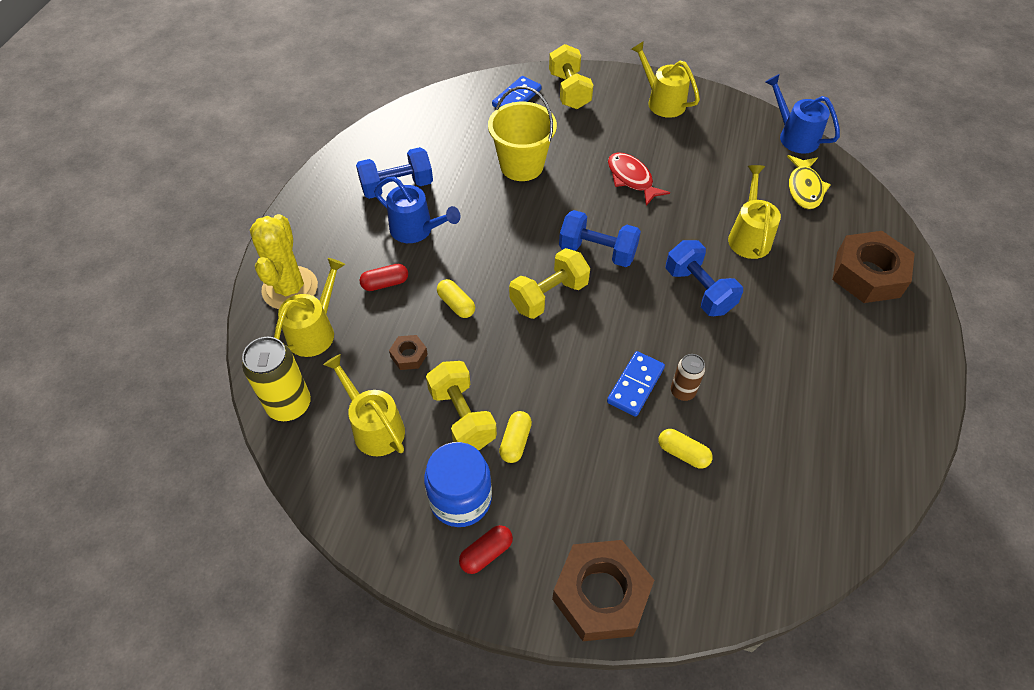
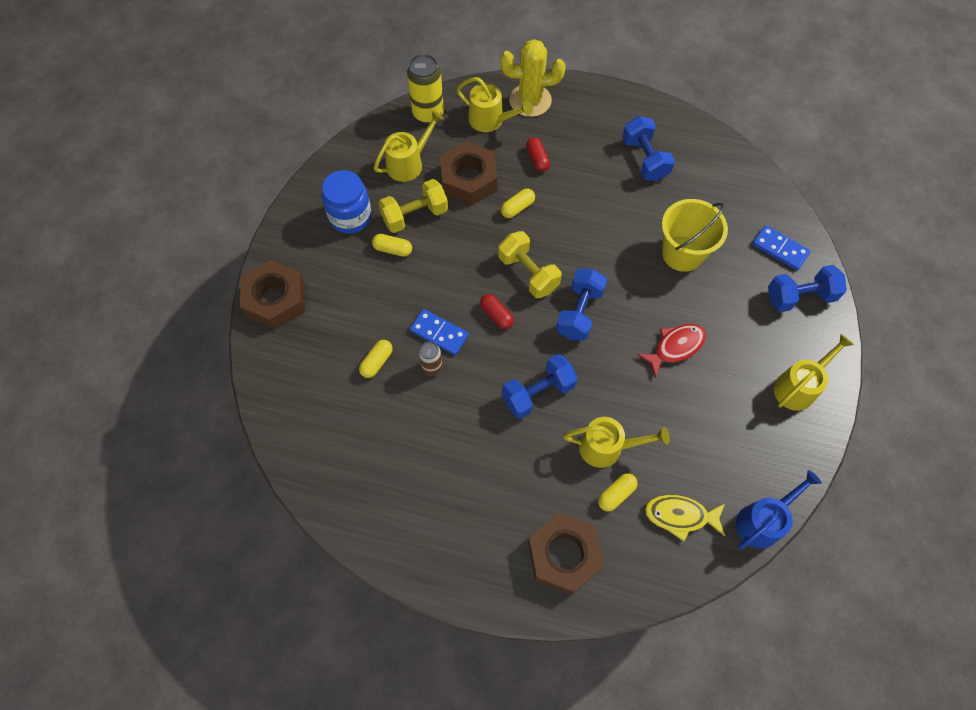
camera: 90 degrees right, 10 degrees up
(409, 355) = (468, 179): brown nut -> brown nut, size x2.21
(416, 230) = (595, 176): blue watering can -> none
(486, 553) = (311, 233): red capsule -> red capsule (496, 315)
(569, 91) = (799, 297): yellow dumbbell -> blue dumbbell
(795, 232) = (616, 494): none -> yellow capsule

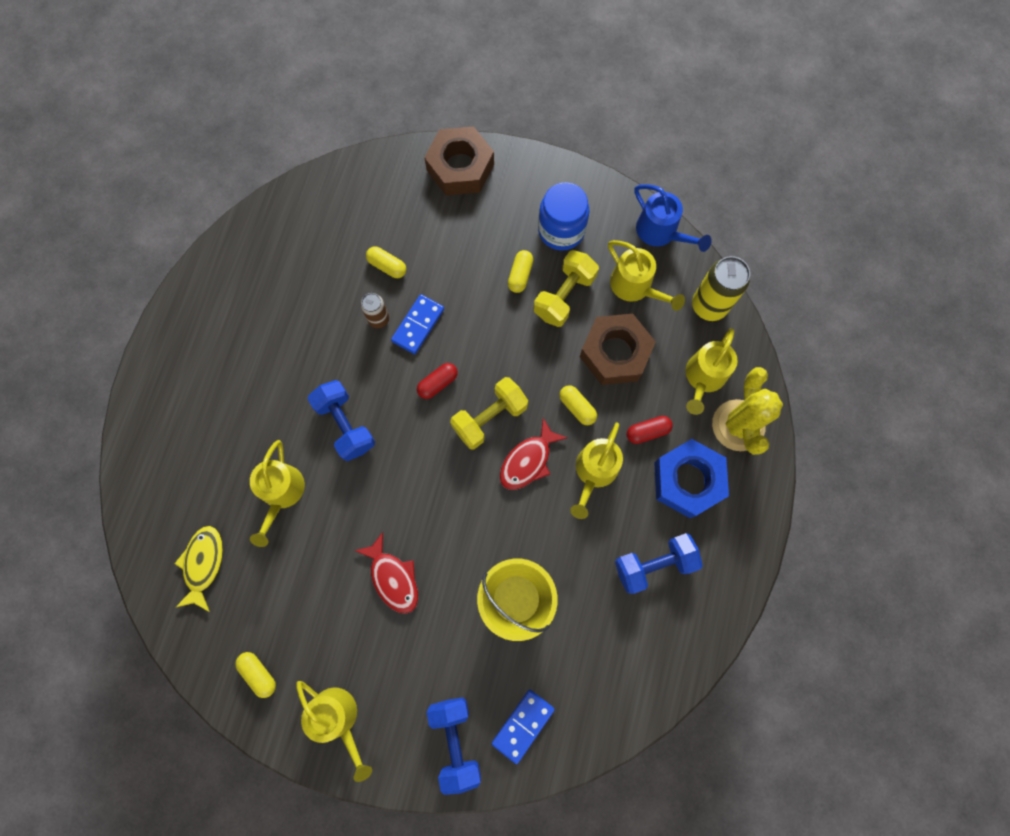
camera: 90 degrees right, 10 degrees up
(415, 215) = (564, 296): yellow dumbbell -> yellow dumbbell turned 60 degrees clockwise
(564, 555) = (176, 445): brown nut -> none
(565, 244) = (528, 461): none -> red fish
(573, 197) = (594, 472): none -> yellow watering can
(576, 134) = (687, 480): none -> blue nut
(579, 312) = (439, 472): blue dumbbell -> none
(616, 494) = (231, 500): yellow capsule -> yellow capsule (259, 673)
(763, 521) = (190, 652): blue watering can -> blue watering can (661, 232)

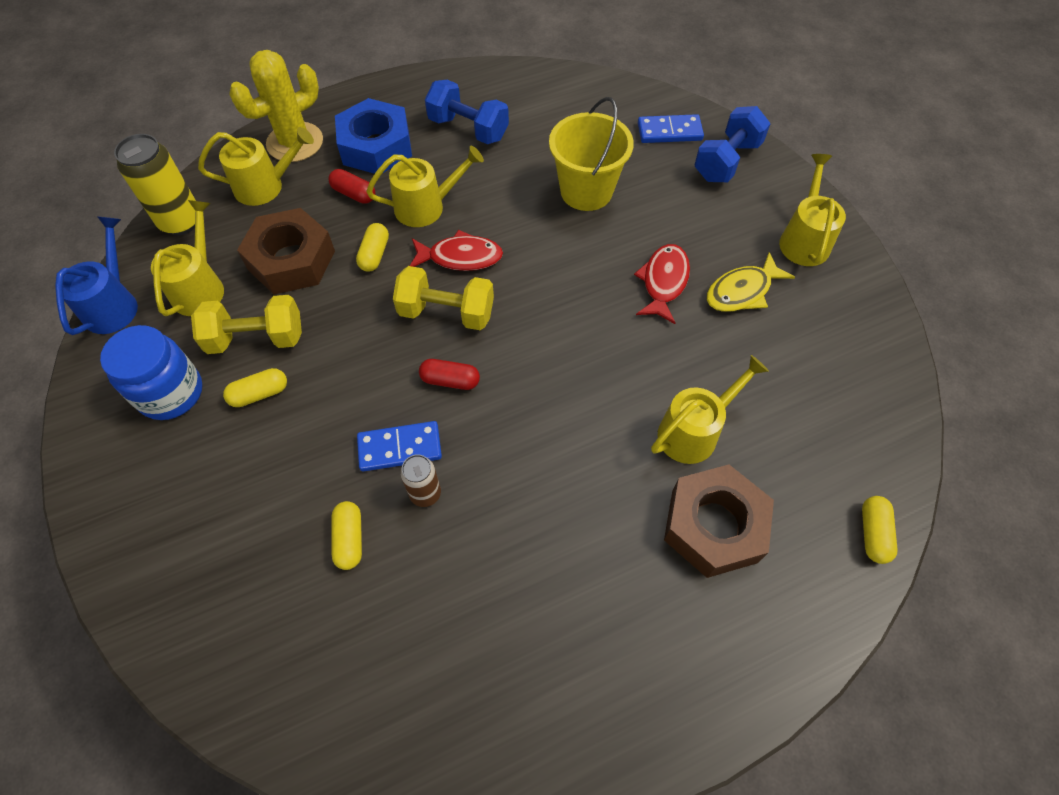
camera: 130 degrees left, 15 degrees down
(203, 564) = (827, 444): yellow fish -> yellow fish (742, 291)
(259, 673) = (846, 319): yellow capsule -> yellow capsule (873, 533)
(345, 425) = (571, 430): blue dumbbell -> none
(460, 167) = (142, 564): brown nut -> brown nut (714, 526)

